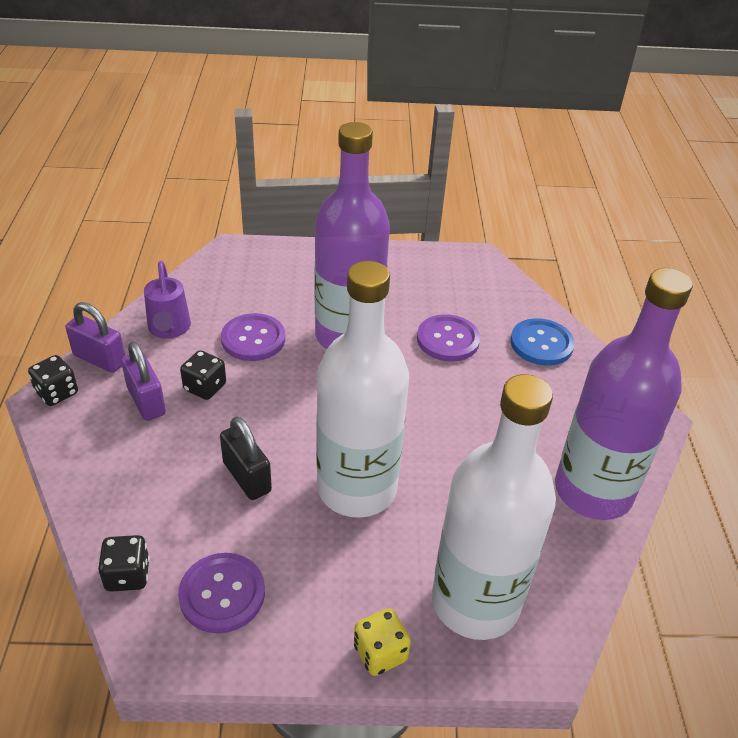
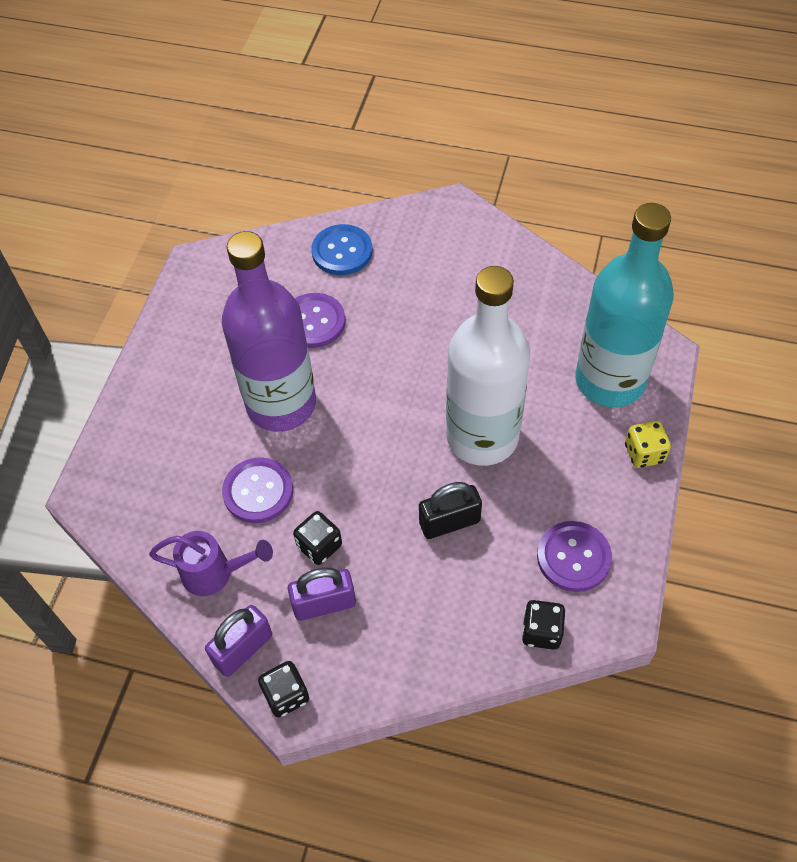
camera: 70 degrees left, 15 degrees up
(475, 602) = (610, 380): white bottle -> turquoise bottle
(593, 491) = (521, 272): purple bottle -> none

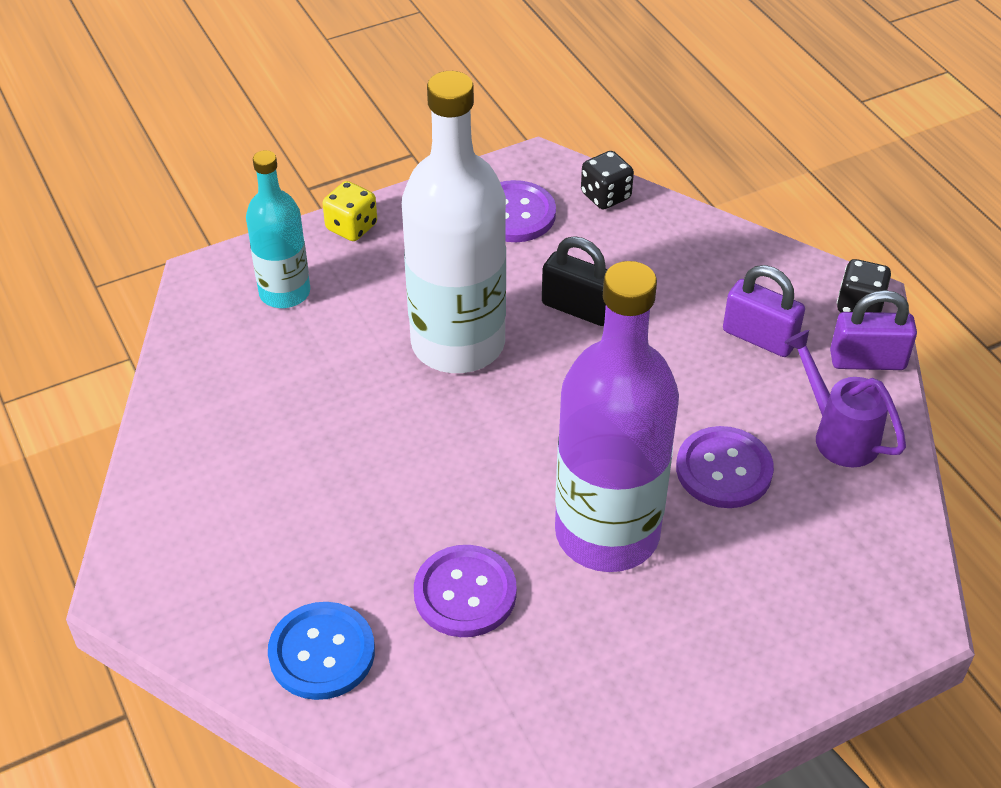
camera: 135 degrees left, 10 degrees down
(319, 546) = (715, 380): black dice -> none
(610, 380) = (284, 292): turquoise bottle -> turquoise bottle, size x0.56

